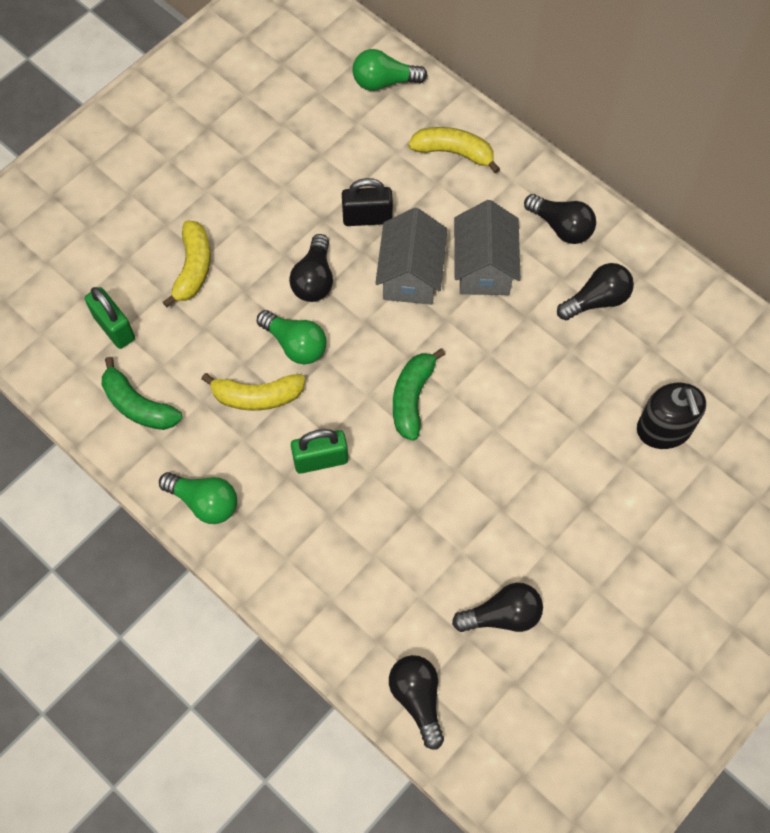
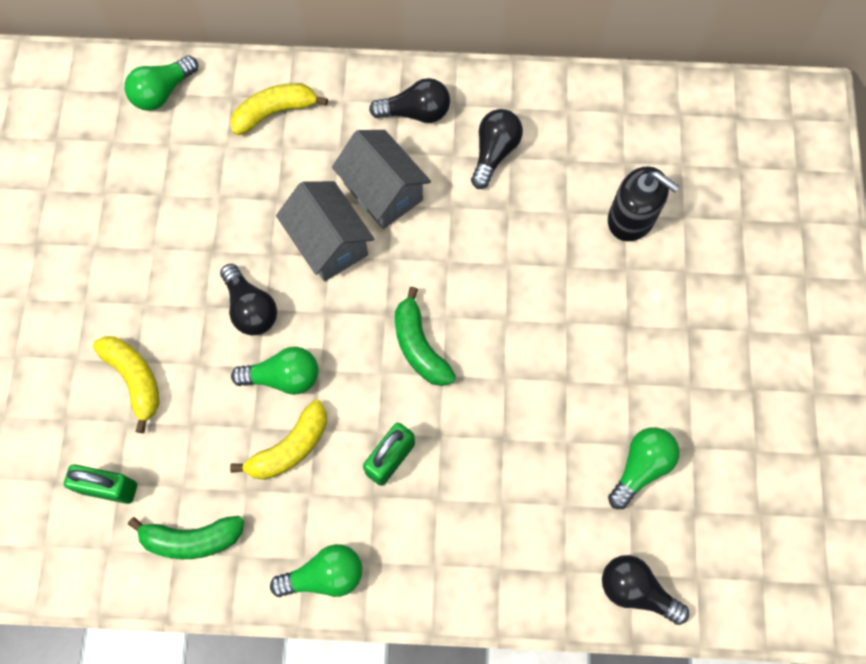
camera: 40 degrees left, 5 degrees up
(367, 218) = (250, 221): black padlock -> none
(502, 615) = (641, 467): black light bulb -> green light bulb

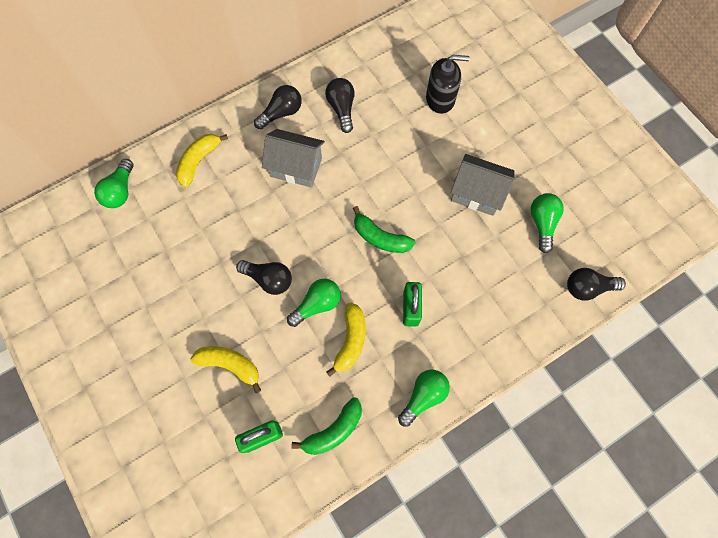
camera: 35 degrees left, 0 degrees up
(329, 243) = (286, 214): grey house -> grey house (477, 193)

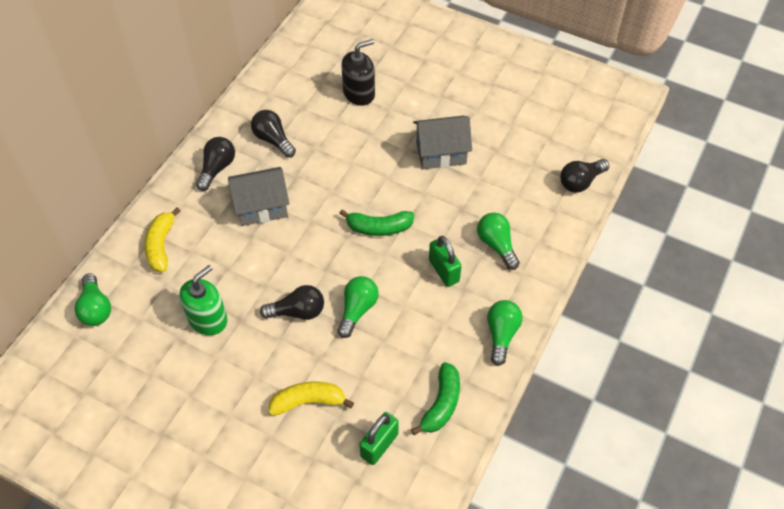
camera: 30 degrees left, 15 degrees down
(196, 247) = (208, 319): none -> green soap dispenser
(351, 340) = (408, 323): yellow banana -> none
(542, 223) = (511, 151): green light bulb -> green light bulb (497, 245)

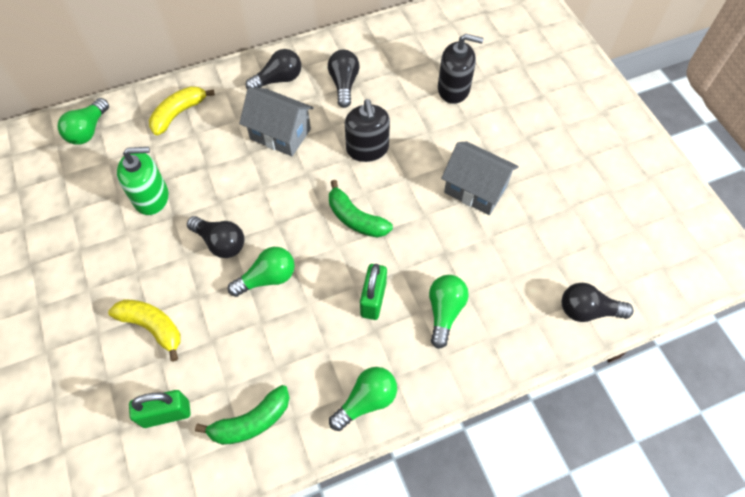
camera: 40 degrees right, 5 degrees up
(338, 175) = (367, 149): none -> black soap dispenser

